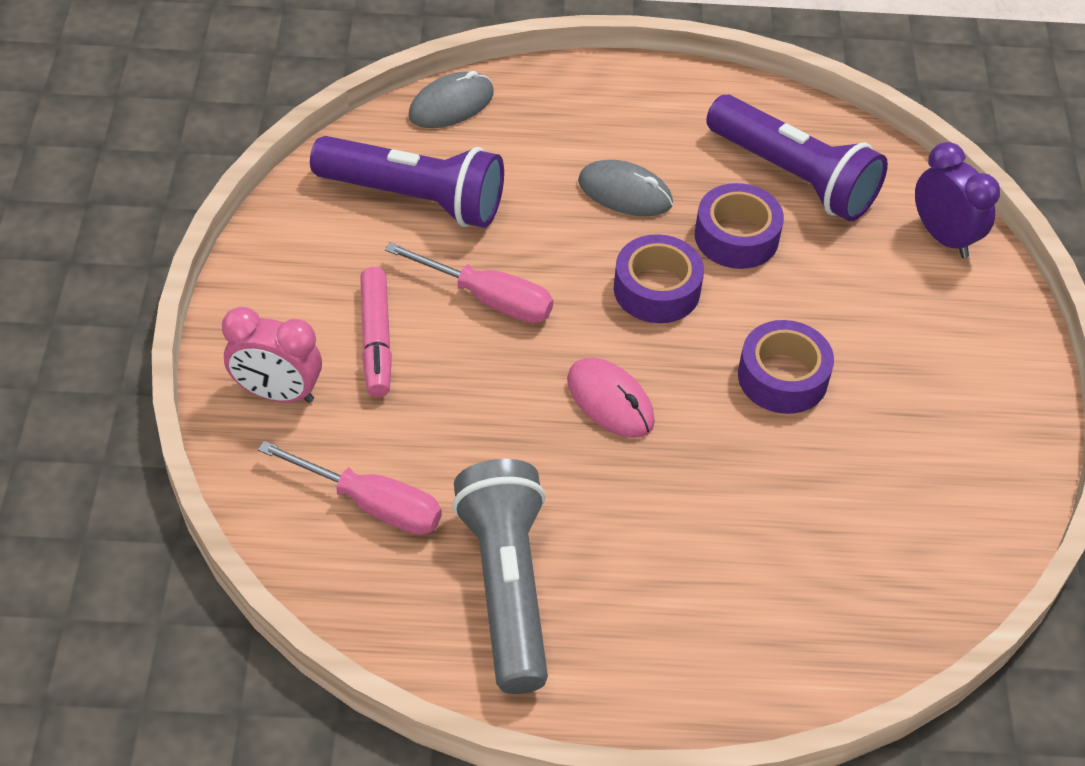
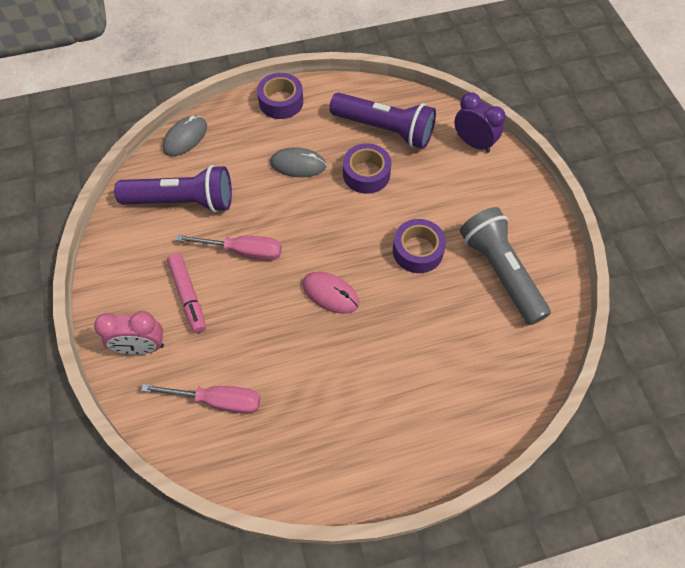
camera: 15 degrees left, 10 degrees up
(507, 587) = (310, 428): grey flashlight -> grey flashlight (500, 272)
(656, 289) = (334, 218): purple tape -> purple tape (281, 102)

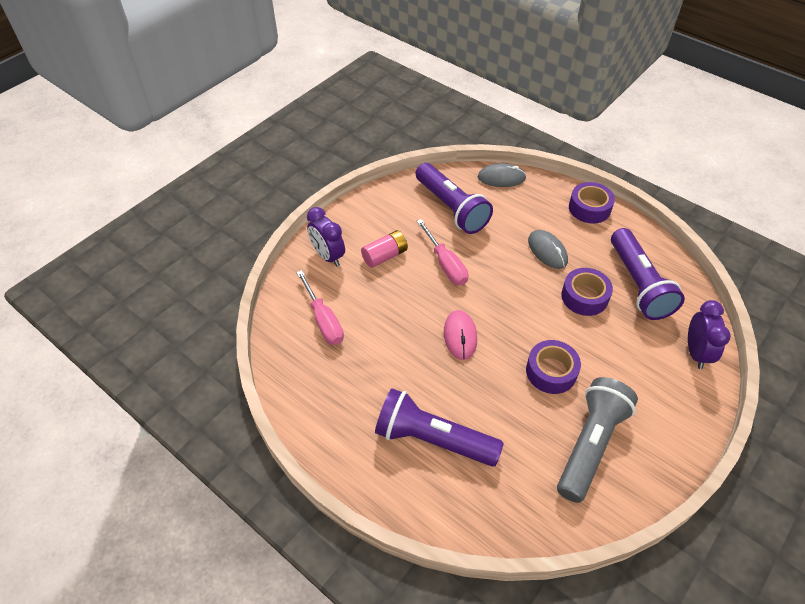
camera: 55 degrees right, 10 degrees down
(141, 347) = (328, 256): pink clock -> purple clock
(188, 295) = (385, 256): pink marker -> pink battery
(416, 386) = (433, 439): none -> purple flashlight

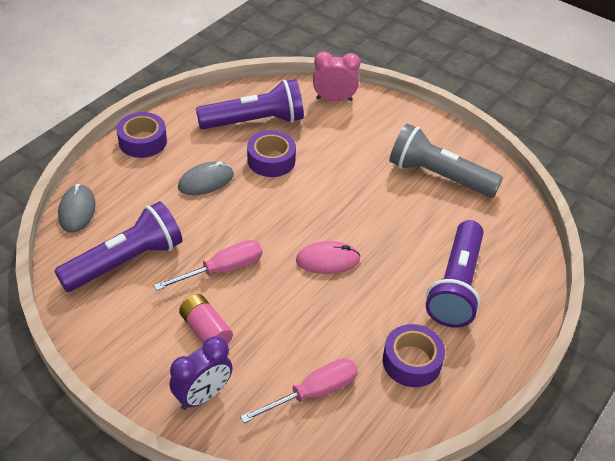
camera: 95 degrees left, 5 degrees down
(551, 371) = (365, 193): purple tape -> purple tape (411, 361)
(696, 353) = (334, 99): purple clock -> pink clock

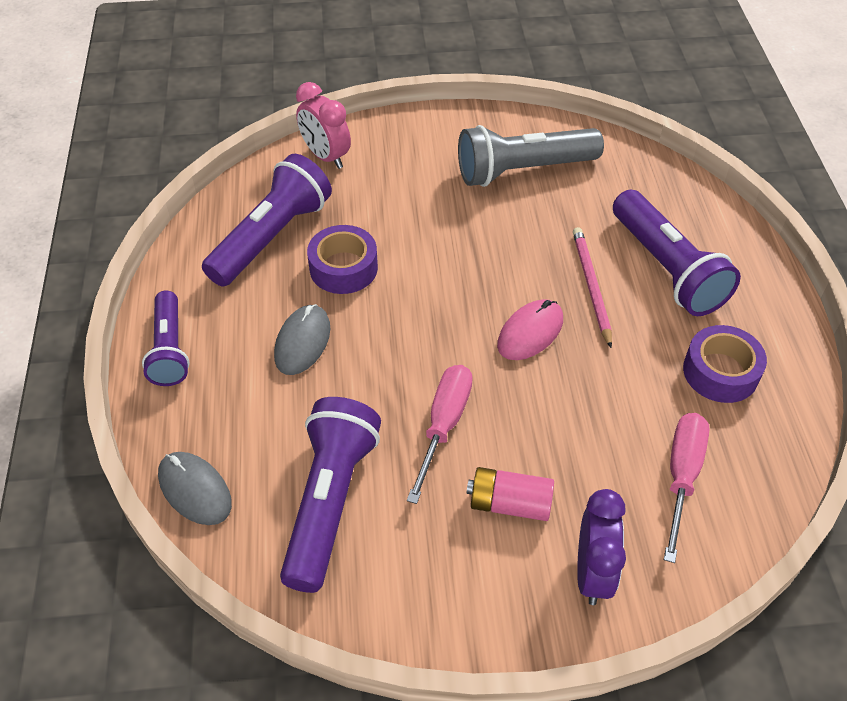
camera: 40 degrees left, 5 degrees up
(143, 141) = (169, 349): purple tape -> purple flashlight
(334, 99) = (326, 156): pink clock -> pink clock turned 90 degrees counterclockwise
(395, 262) = (591, 287): none -> pink pencil

